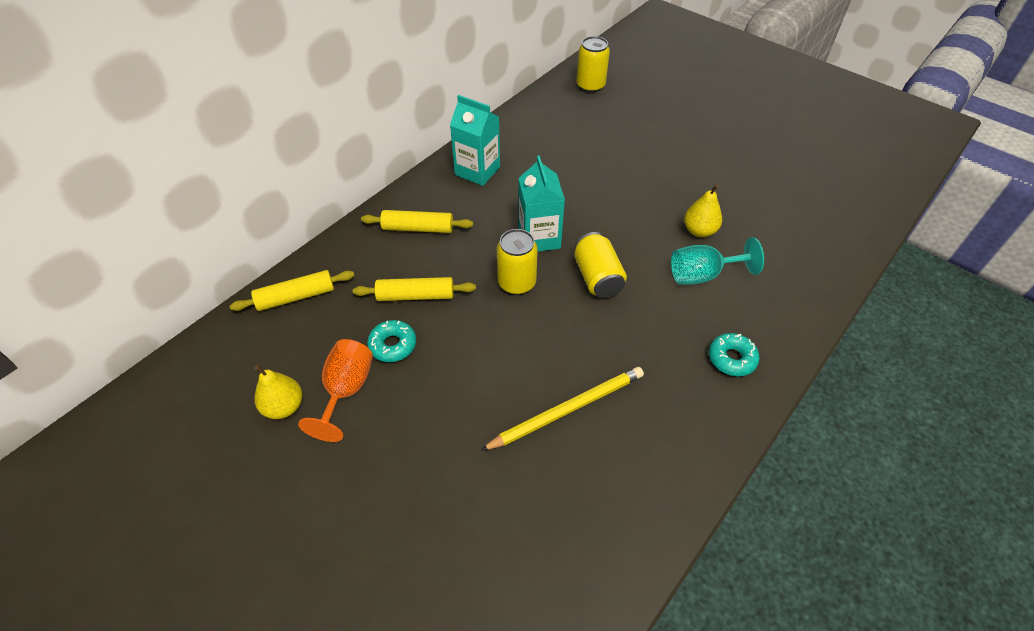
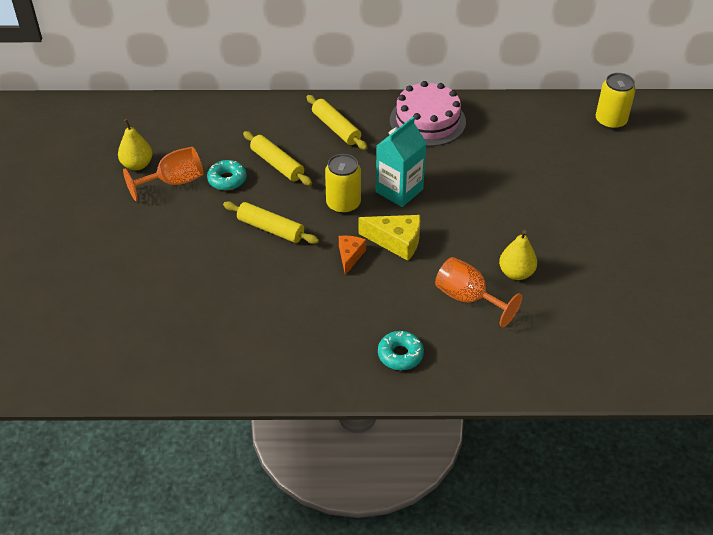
camera: 50 degrees right, 5 degrees down
(296, 297) = (218, 115): yellow rolling pin -> yellow rolling pin (270, 229)
(477, 171) = (427, 121): turquoise carton -> pink cake
(567, 409) = (262, 290): yellow pencil -> none
(585, 318) = (350, 256): none -> orange cheese
(597, 277) = (396, 242): yellow can -> yellow cheese
(702, 275) = (468, 298): turquoise goblet -> orange goblet

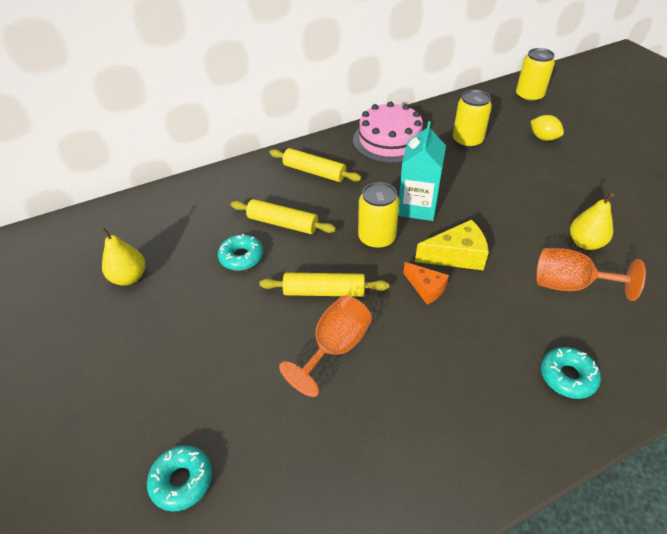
camera: 25 degrees left, 0 degrees up
(100, 307) = (182, 480): none -> turquoise donut
(174, 182) = (183, 281): orange goblet -> orange goblet (335, 348)
(350, 256) = (426, 288): orange cheese -> orange cheese turned 150 degrees clockwise
(500, 146) = (467, 141): none -> yellow can
(579, 169) = (543, 138): none -> yellow lemon

